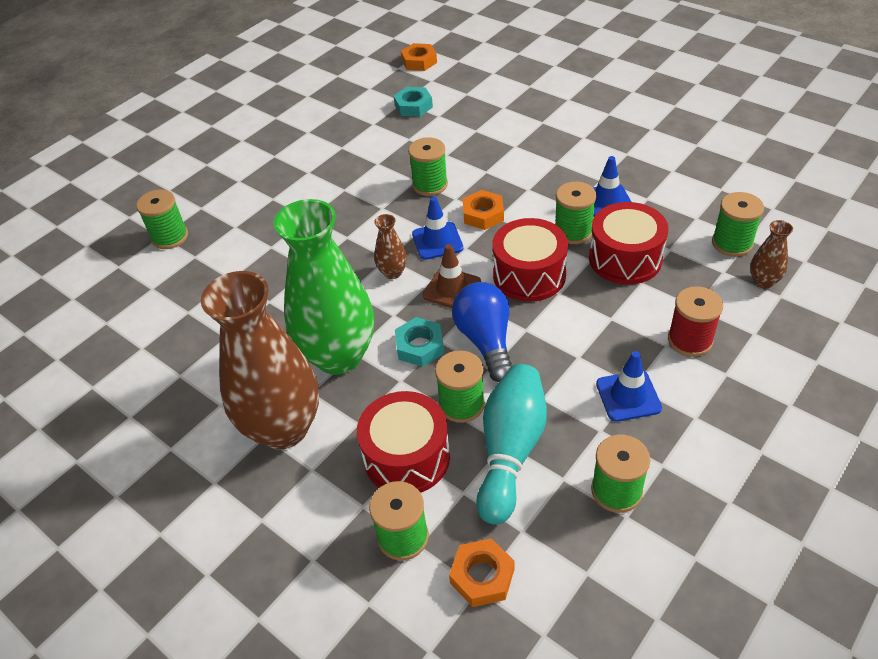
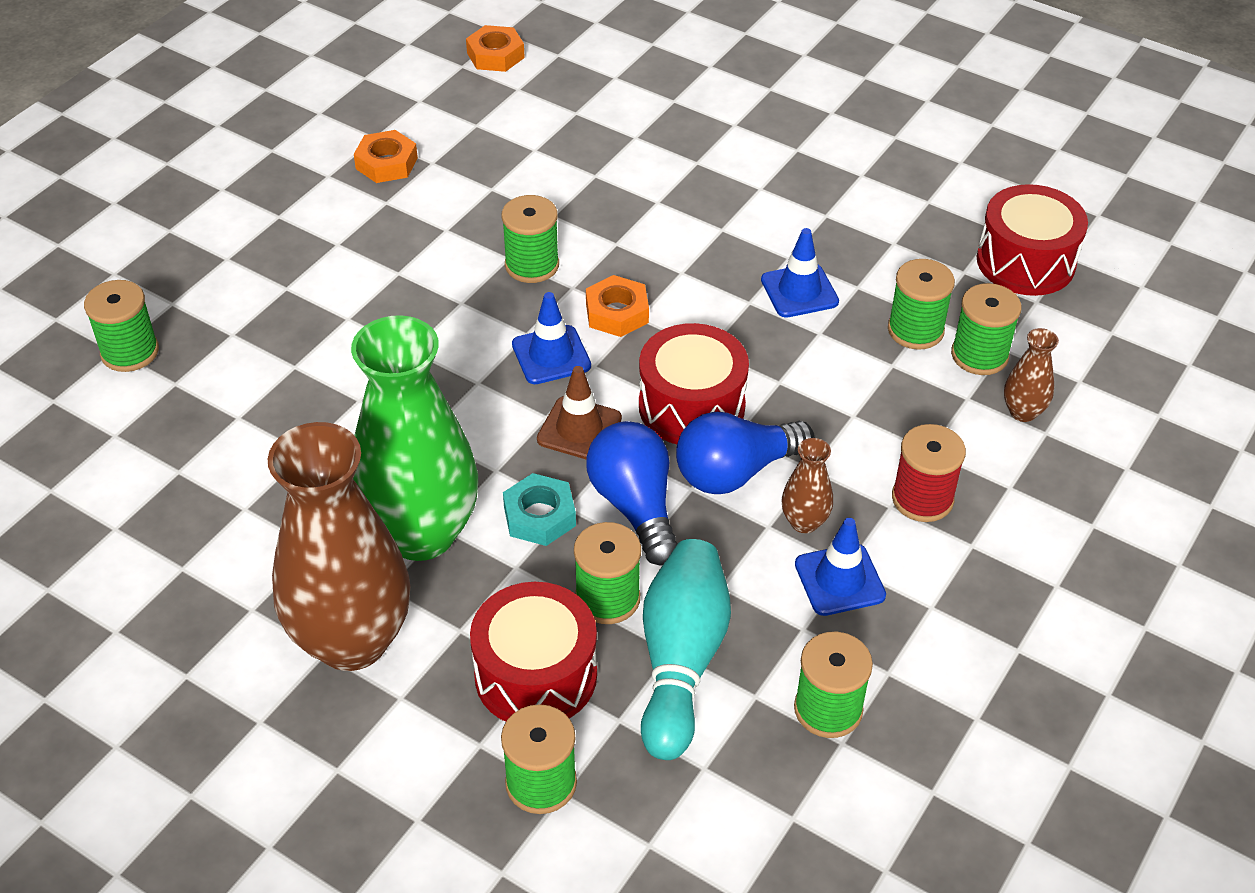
camera: 10 degrees left, 0 degrees up
(392, 273) = (488, 405): brown vase -> brown vase (804, 522)
(413, 106) = (493, 133): turquoise nut -> none
(482, 576) = (654, 829): orange nut -> orange nut (386, 163)
(557, 319) = (735, 472): none -> blue light bulb
(573, 231) = (752, 339): green spool -> green spool (915, 330)
(625, 258) = (829, 380): red drum -> red drum (1025, 262)

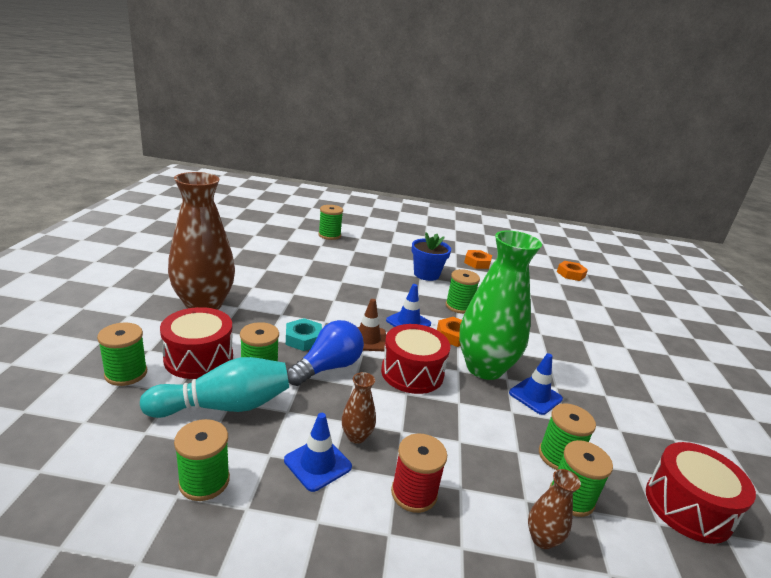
camera: 60 degrees right, 20 degrees down
(395, 260) = (426, 274): none -> blue flower pot
(421, 533) = (274, 309): green vase -> green vase (484, 368)
(735, 472) = (376, 399): blue light bulb -> none

